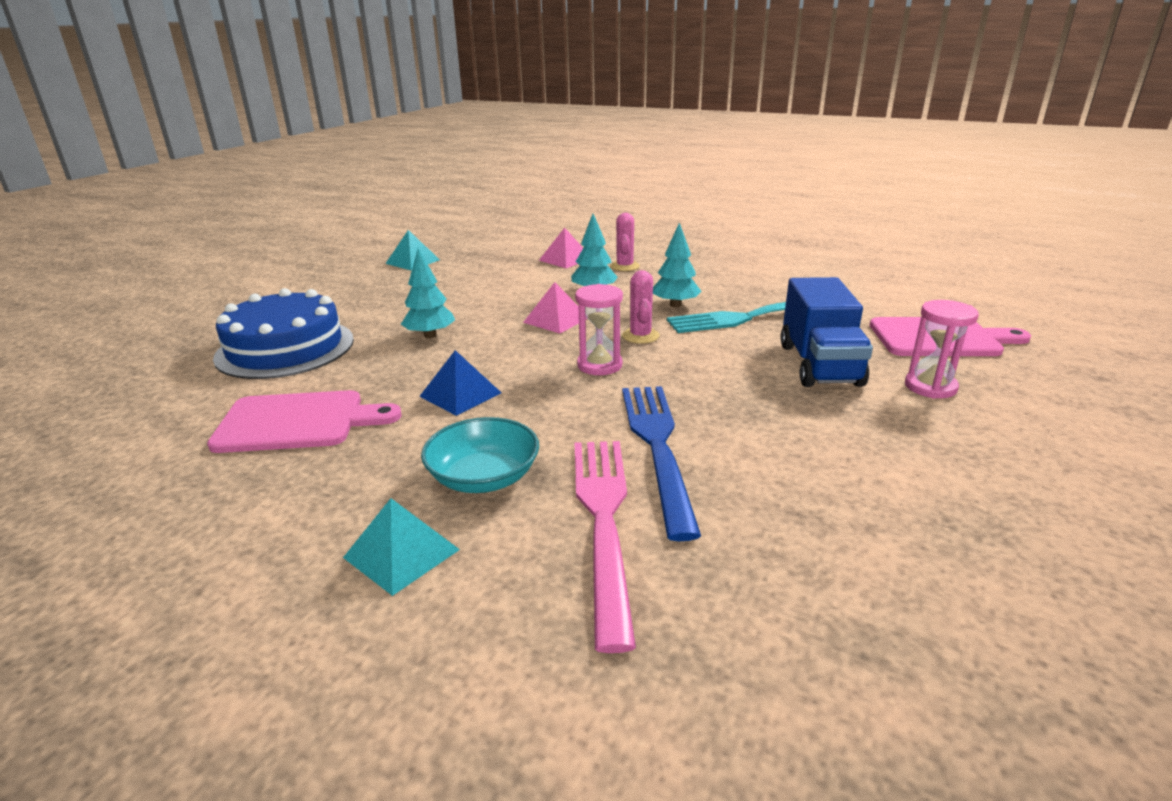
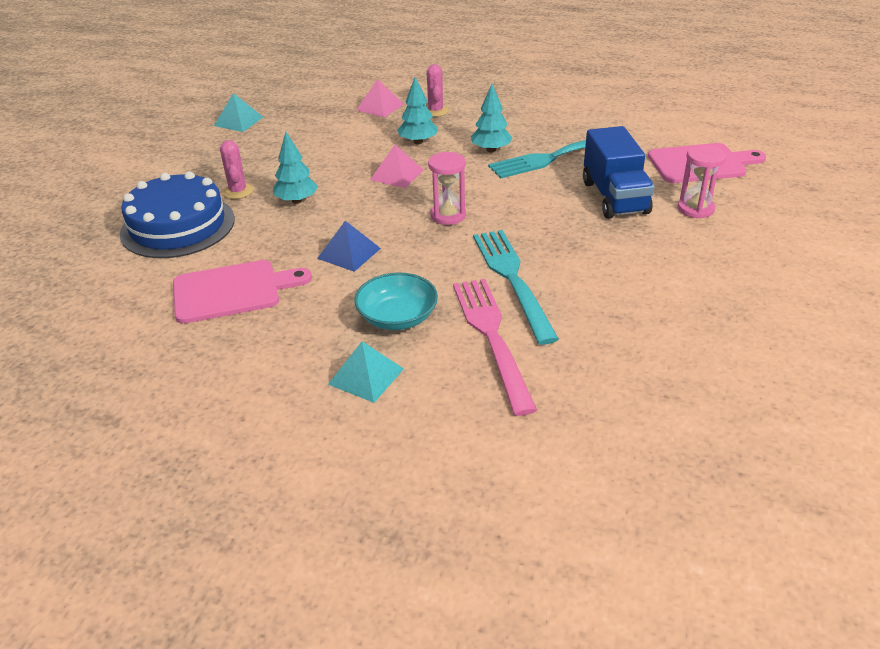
camera: 10 degrees left, 10 degrees up
(640, 336) = (471, 184): pink cactus -> pink cactus (238, 191)
(657, 446) = (512, 279): blue fork -> turquoise fork

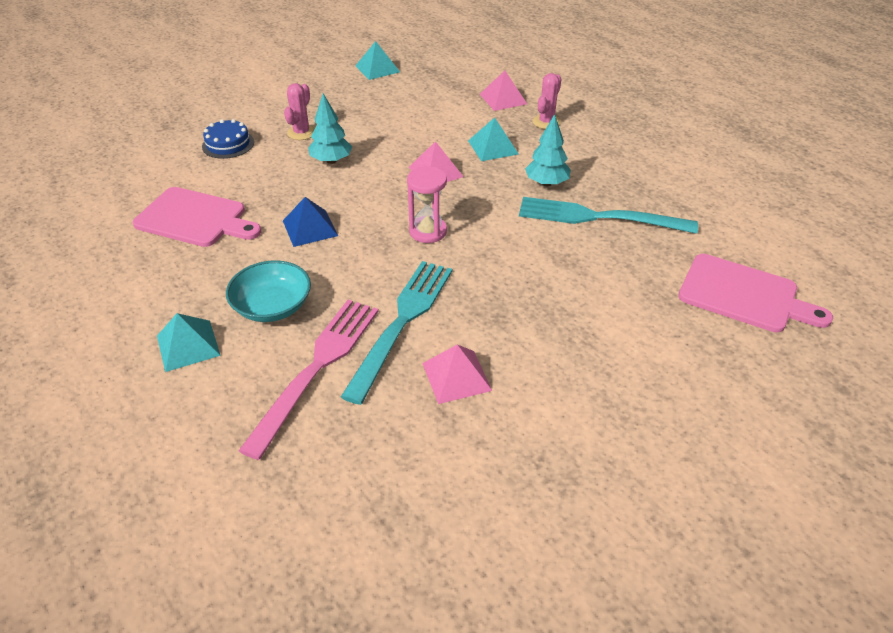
camera: 35 degrees right, 5 degrees up
(178, 226) = (228, 144): blue cake -> blue cake, size x0.50
(418, 142) = (493, 147): turquoise tree -> turquoise pyramid
(595, 292) = (456, 376): none -> pink pyramid
(614, 197) = (601, 288): blue truck -> none
(695, 209) = (670, 343): pink hourglass -> none

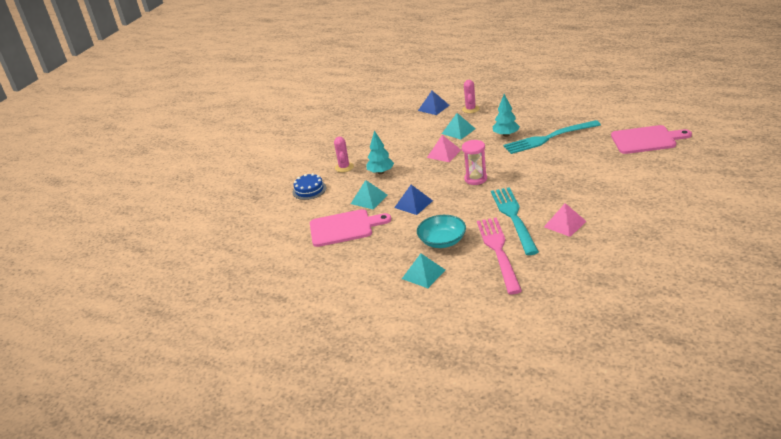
camera: 25 degrees left, 10 degrees down
(377, 69) = (342, 121): turquoise pyramid -> turquoise pyramid (369, 199)
(503, 99) = (433, 108): pink pyramid -> blue pyramid

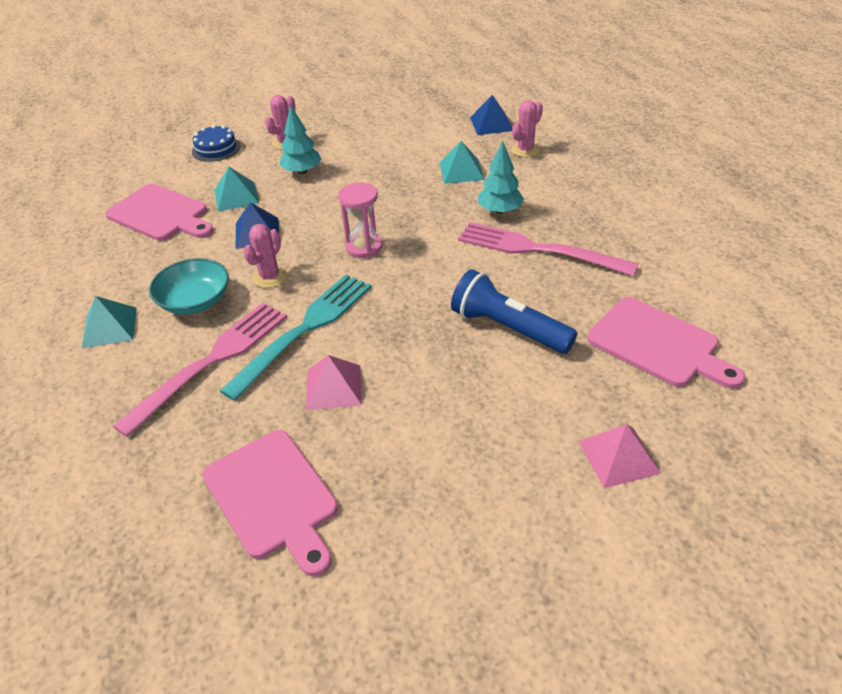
camera: 40 degrees right, 10 degrees up
(444, 153) = (395, 190): pink pyramid -> pink pyramid (618, 457)
(457, 213) = (270, 277): none -> pink cactus
(548, 138) = (537, 249): turquoise fork -> pink fork
(589, 167) = (508, 328): none -> blue flashlight
(613, 264) = (273, 497): none -> pink cutting board

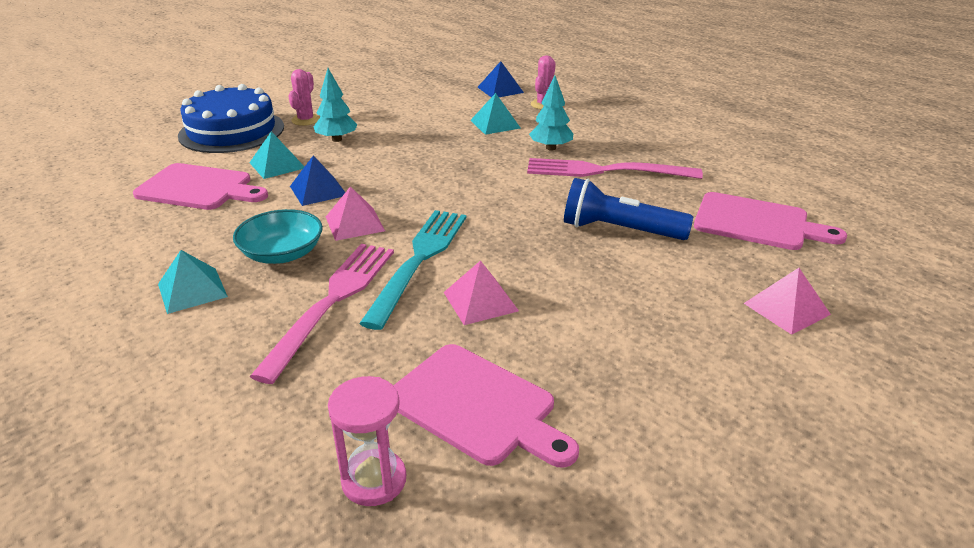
camera: 20 degrees left, 10 degrees down
(216, 148) = (232, 131): blue cake -> blue cake, size x1.99
(270, 277) = (354, 223): pink cactus -> pink pyramid
(364, 247) = (438, 188): pink hourglass -> pink hourglass (374, 480)

